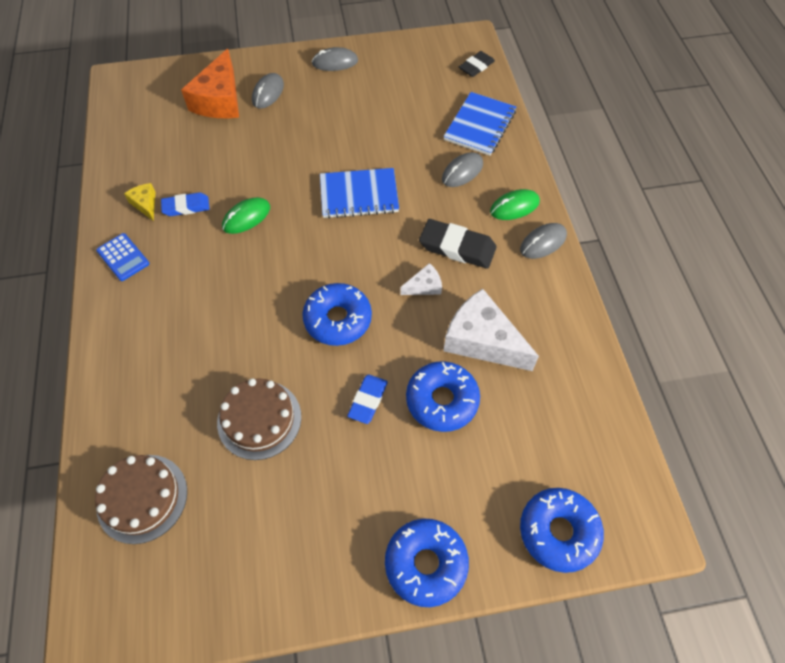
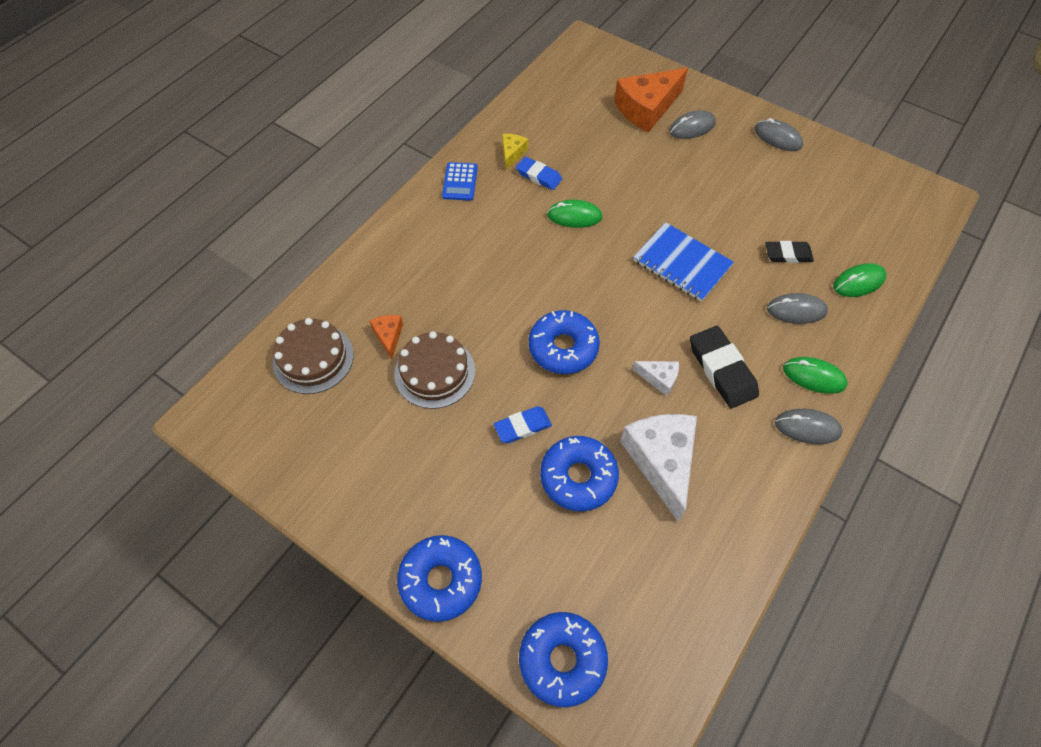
camera: 45 degrees right, 0 degrees up
(191, 424) = (388, 336): none -> orange cheese
(476, 66) = (914, 227): black eraser -> black eraser (788, 254)
(479, 125) = (858, 282): blue notebook -> green mouse

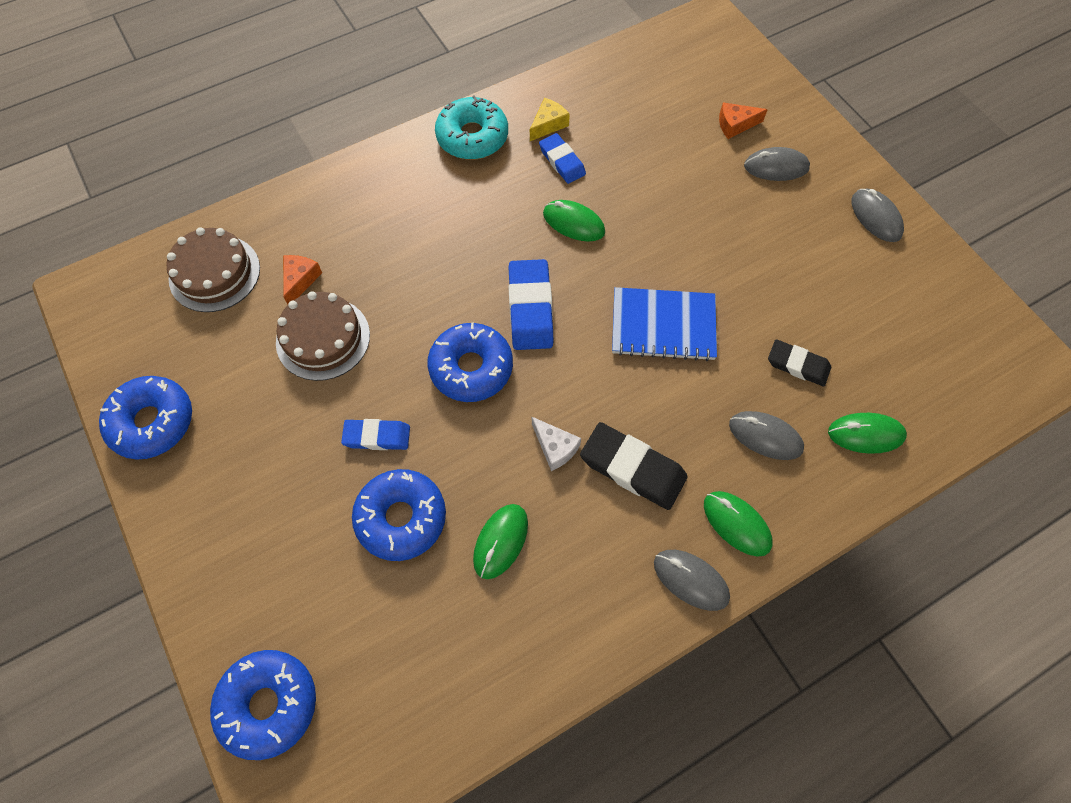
camera: 25 degrees right, 5 degrees up
(441, 580) = (201, 561): blue donut -> blue donut (152, 422)
(460, 182) = (472, 137): blue calculator -> turquoise donut
(580, 288) = (530, 308): none -> blue eraser
(646, 108) = (735, 125): orange cheese -> orange cheese, size x0.48
(661, 461) = (500, 541): white cheese -> green mouse
(682, 263) = (663, 325): blue notebook -> blue notebook turned 60 degrees counterclockwise
(722, 369) = (632, 468): black eraser -> black eraser turned 60 degrees counterclockwise

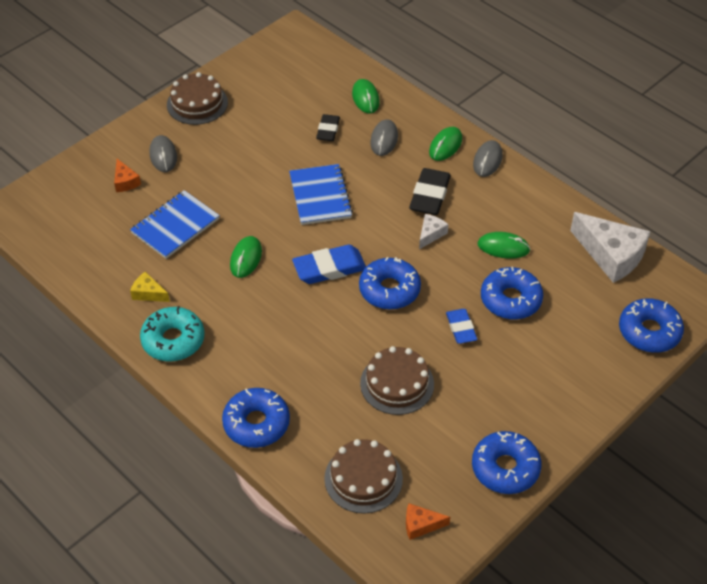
camera: 105 degrees left, 15 degrees down
(300, 280) = (350, 415): orange cheese -> orange cheese (421, 525)
(330, 191) = (256, 423): none -> blue donut
(434, 708) = (611, 255): none -> white cheese
(562, 161) = (186, 277): blue eraser -> none
(647, 162) = (175, 226): none -> blue notebook
(876, 217) = (197, 103): grey mouse -> brown cake

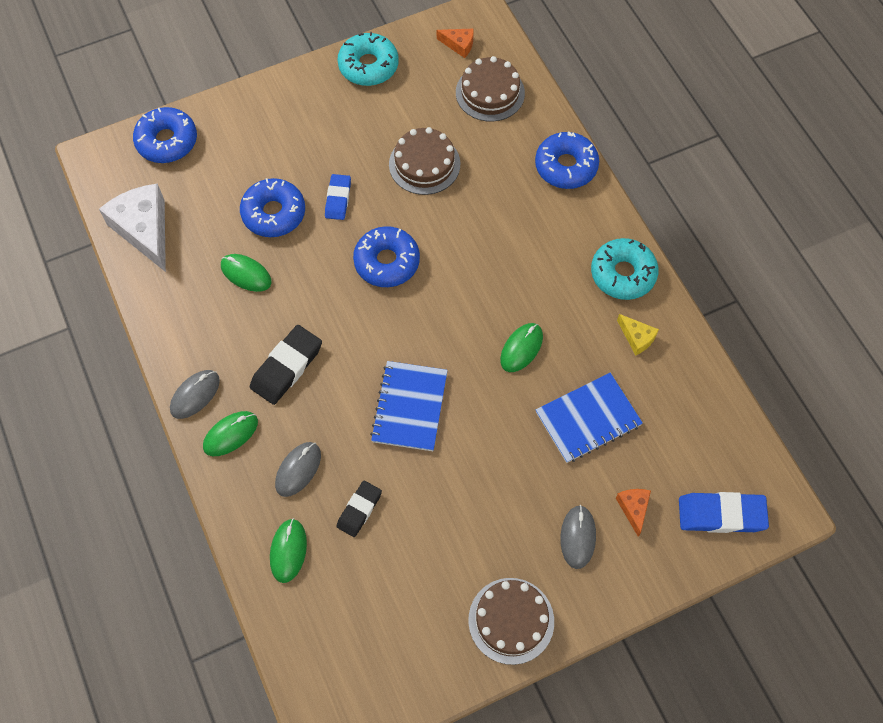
camera: 160 degrees left, 15 degrees up
(329, 268) = (437, 307): blue eraser -> blue eraser (721, 514)
(430, 234) = (312, 315): white cheese -> none
(505, 468) = (368, 66): blue donut -> turquoise donut

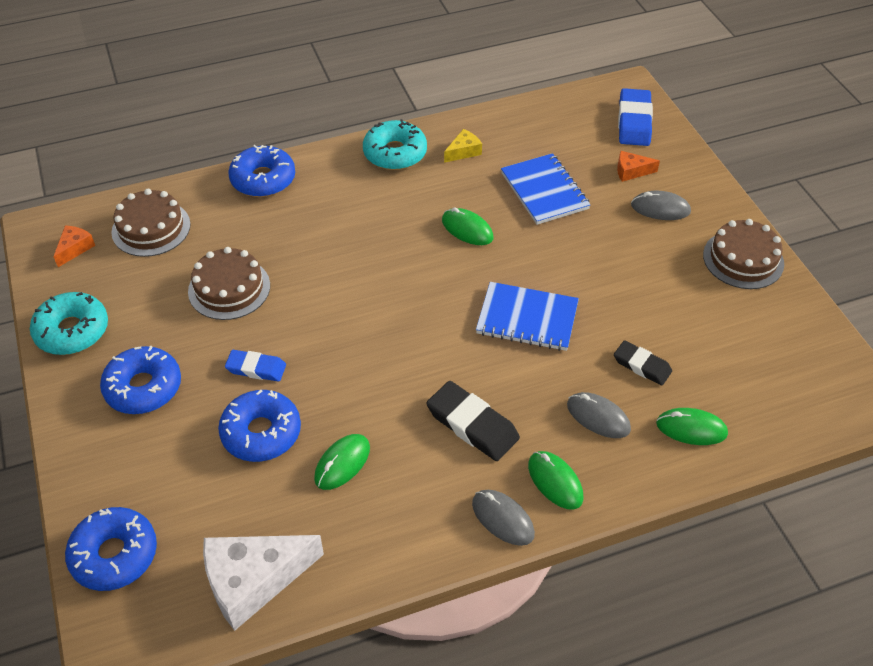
camera: 85 degrees left, 15 degrees down
(387, 262) = (350, 328): blue donut -> blue donut (143, 387)

